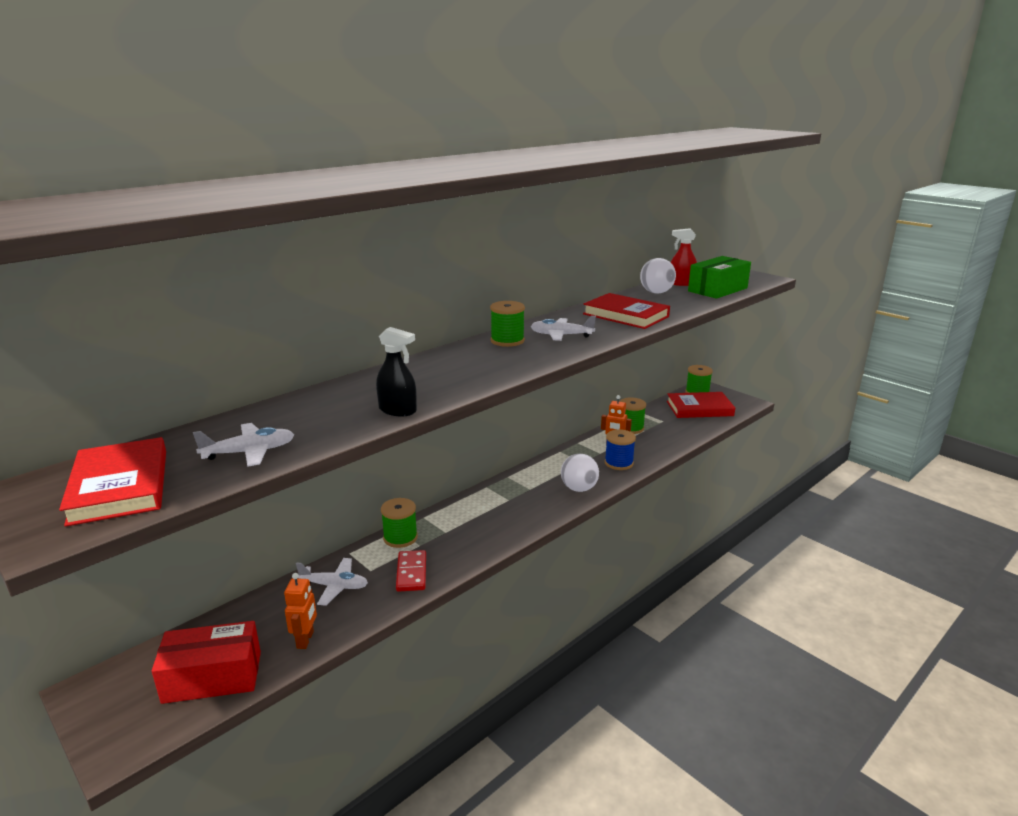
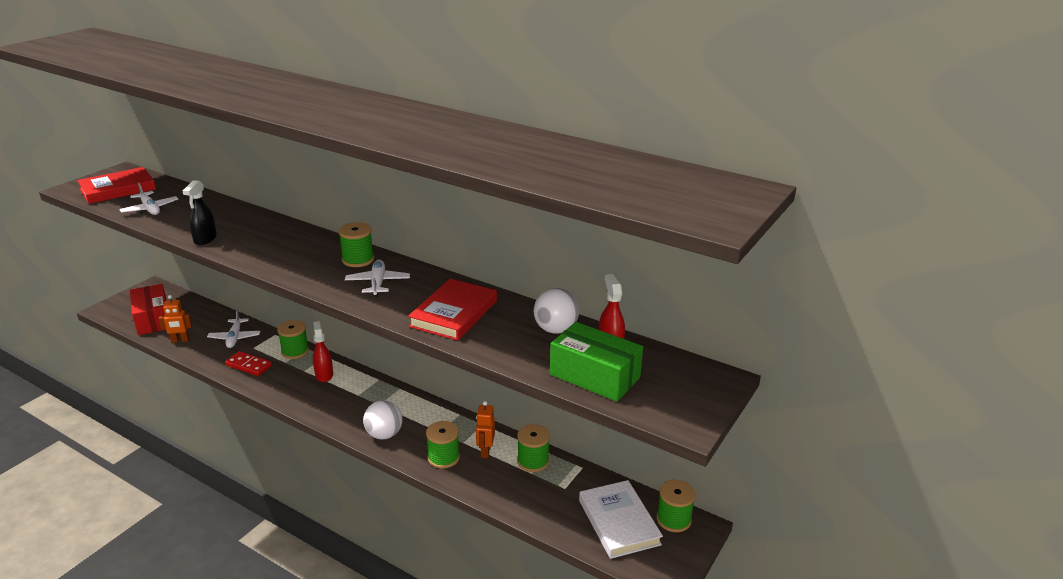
camera: 75 degrees right, 5 degrees up
(411, 573) = (249, 365): red domino -> red domino turned 45 degrees clockwise
(461, 519) = (324, 375): none -> red spray bottle
(619, 463) = (443, 457): blue spool -> green spool
(699, 408) = (619, 522): red book -> white book

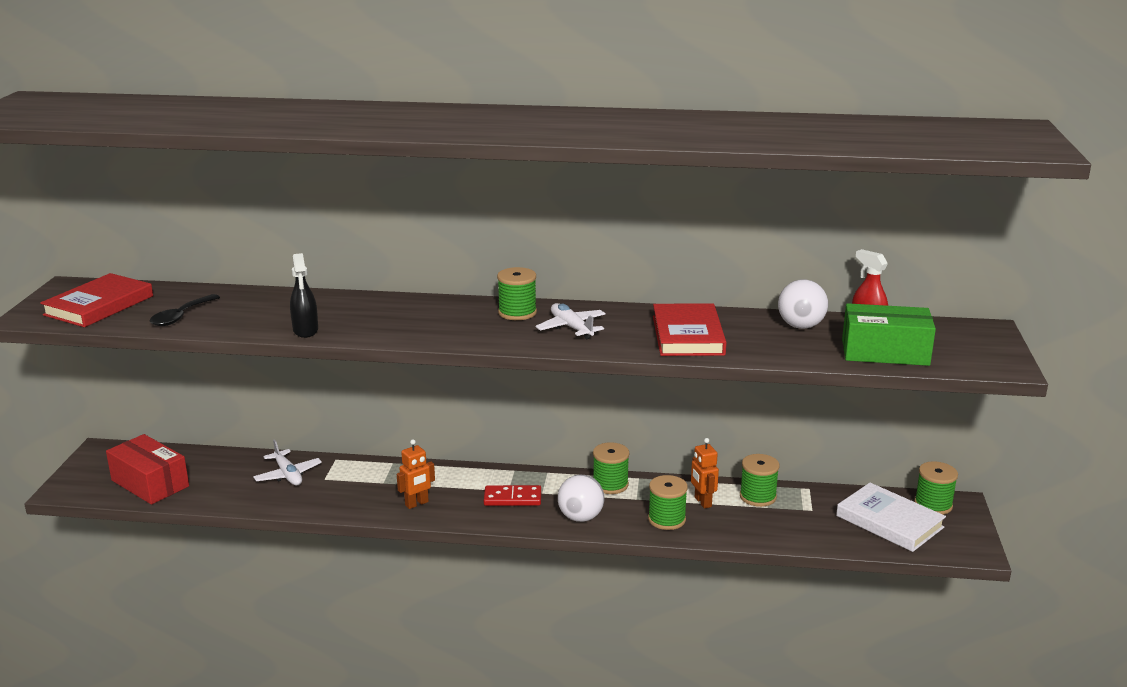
camera: 25 degrees left, 5 degrees down
(150, 209) = (181, 316): white plane -> black spoon
(180, 340) = (218, 495): orange robot -> orange robot (417, 504)
(249, 365) = (341, 497): red domino -> red domino (512, 498)
(295, 351) = (382, 469): green spool -> green spool (610, 485)
(324, 375) = (445, 482): red spray bottle -> none

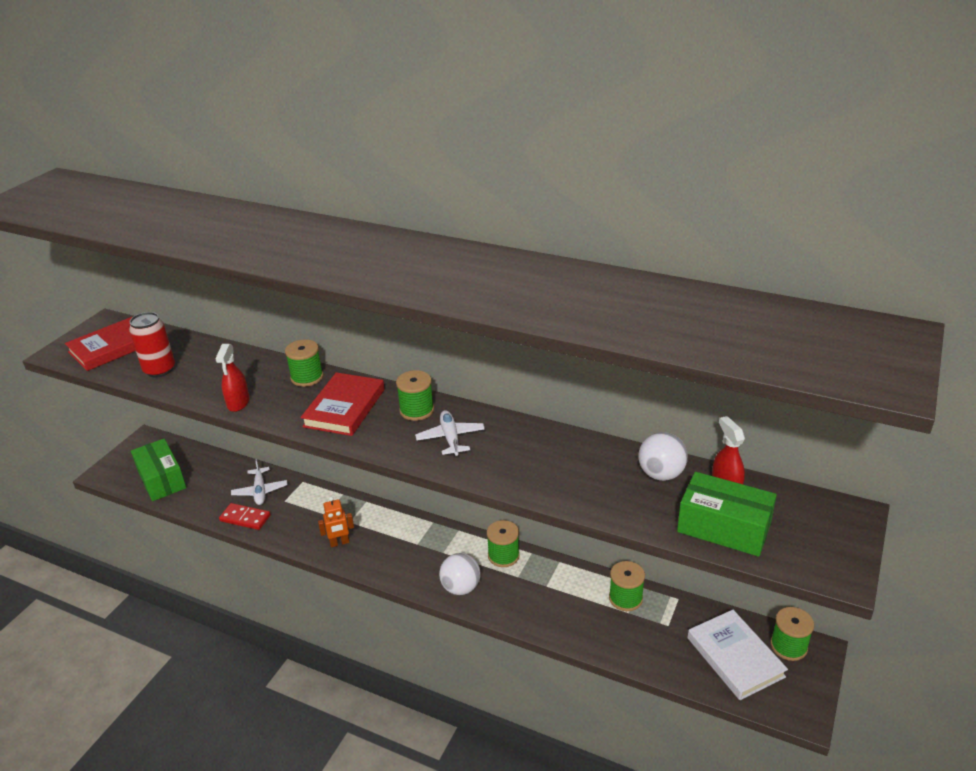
camera: 20 degrees right, 10 degrees up
(150, 483) = (161, 479): red box -> green box
(181, 316) = (159, 370): black spoon -> red can
(305, 330) = (238, 403): black spray bottle -> red spray bottle
(512, 498) = (416, 553): red domino -> red domino (245, 518)
(666, 519) = (532, 607): green spool -> green spool (307, 377)
(687, 335) = (547, 467): red book -> red book (344, 408)
(702, 502) = (573, 593): orange robot -> none

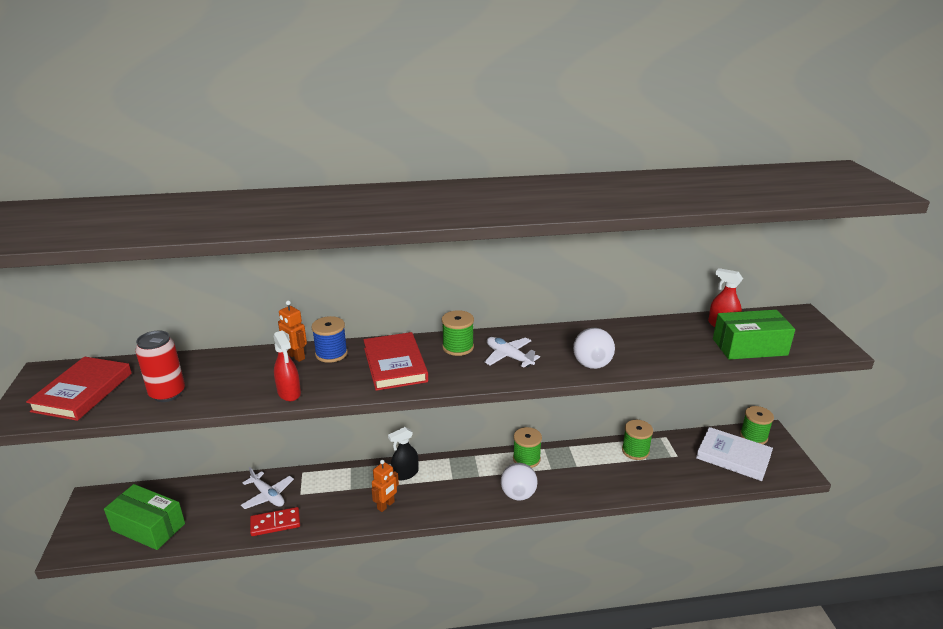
camera: 35 degrees left, 5 degrees down
(277, 370) = (296, 357): none -> orange robot
(307, 377) = (331, 354): green spool -> blue spool
(381, 520) = (405, 474): none -> black spray bottle
(661, 474) = (676, 330): white ball -> white ball (592, 365)

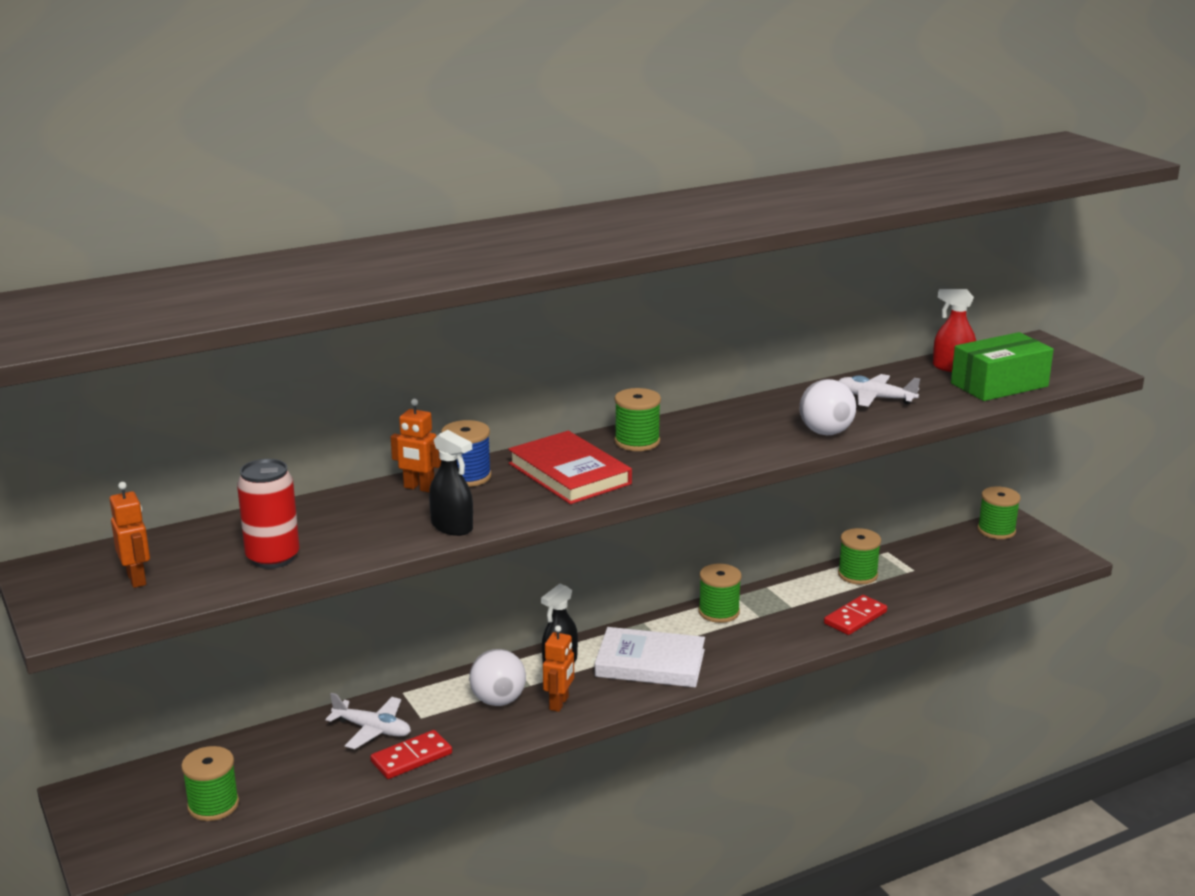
camera: 20 degrees left, 5 degrees down
(83, 392) = (137, 579): red book -> orange robot
(148, 527) = (213, 805): green box -> green spool
(289, 393) = (452, 527): red spray bottle -> black spray bottle
(509, 357) = (714, 441): white plane -> white plane (875, 398)
(518, 495) = (734, 653): white ball -> white ball (498, 701)
(615, 486) = (855, 618): none -> red domino
(733, 457) = (983, 557): white book -> white book (650, 663)

